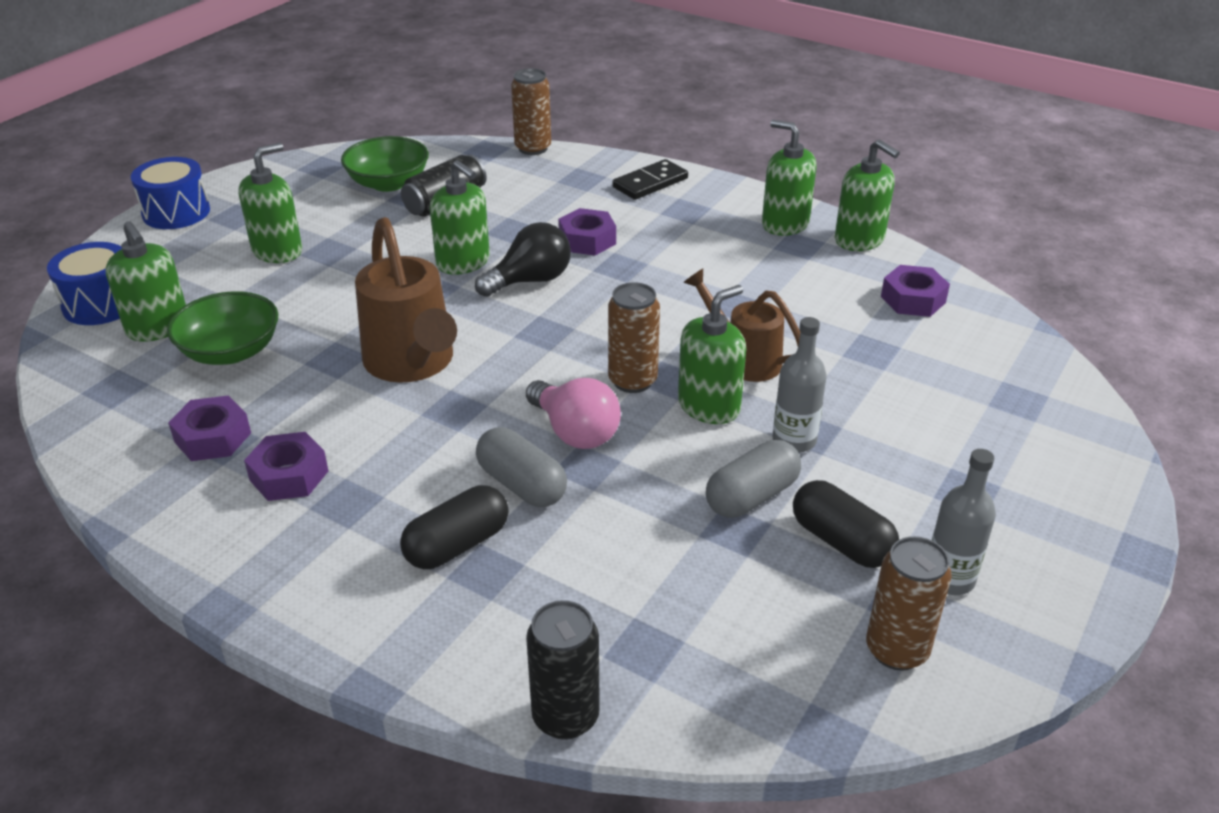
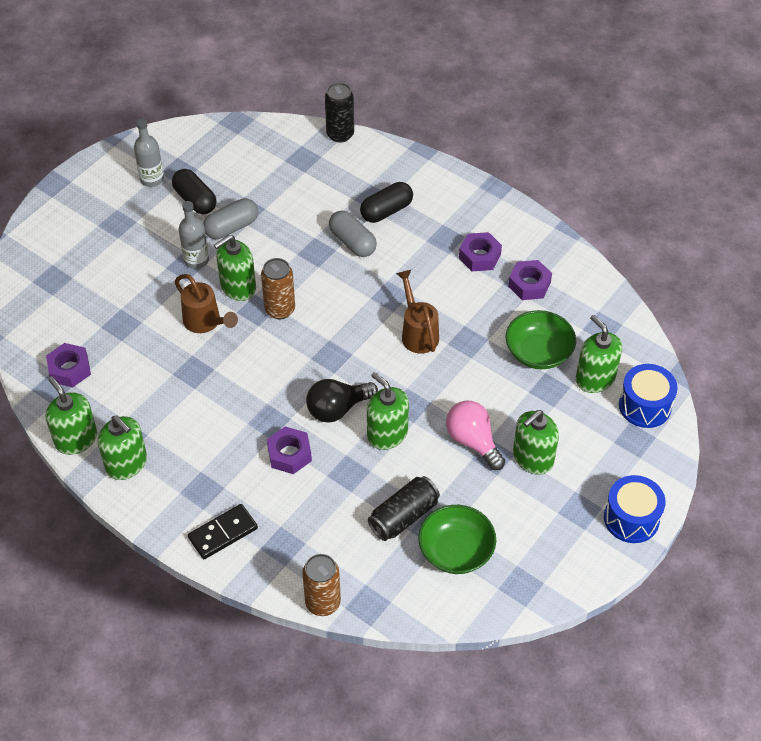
camera: 175 degrees left, 15 degrees up
(413, 365) = (418, 332): brown watering can -> brown watering can, size x0.64
(575, 432) = (320, 274): pink light bulb -> pink light bulb (473, 441)
(896, 650) = (192, 150): brown can -> none

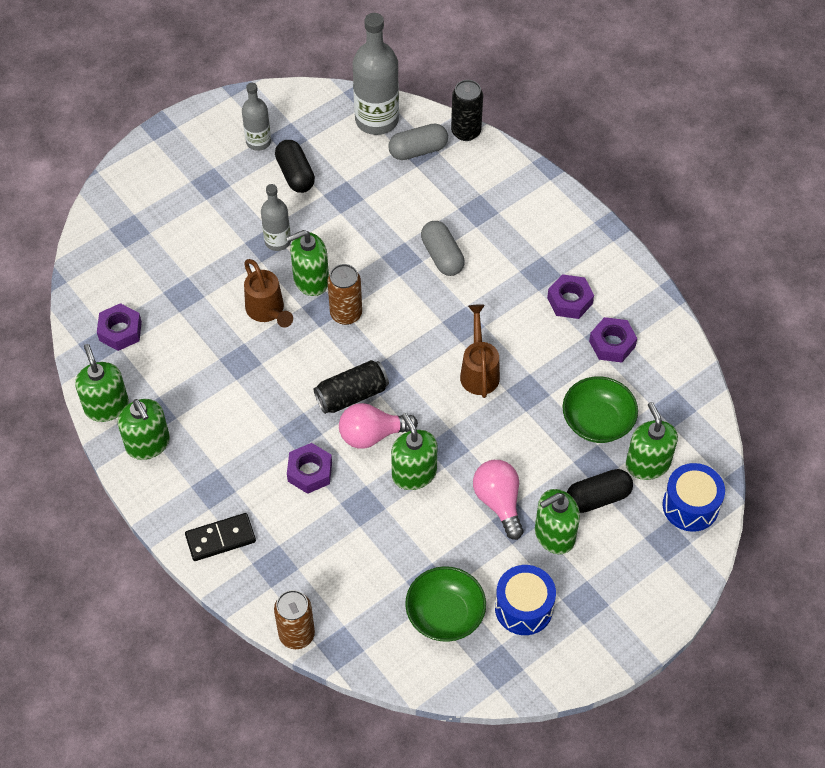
camera: 15 degrees right, 5 degrees up
(231, 227) = (323, 212): grey capsule -> grey capsule (418, 150)
(256, 140) = (377, 120): none -> grey bottle
(337, 409) = (372, 434): black light bulb -> pink light bulb
(386, 211) = (488, 228): black capsule -> black capsule (597, 498)
(404, 516) = (404, 565): black can -> black can (352, 395)
(631, 518) = (635, 624): blue drum -> blue drum (523, 608)

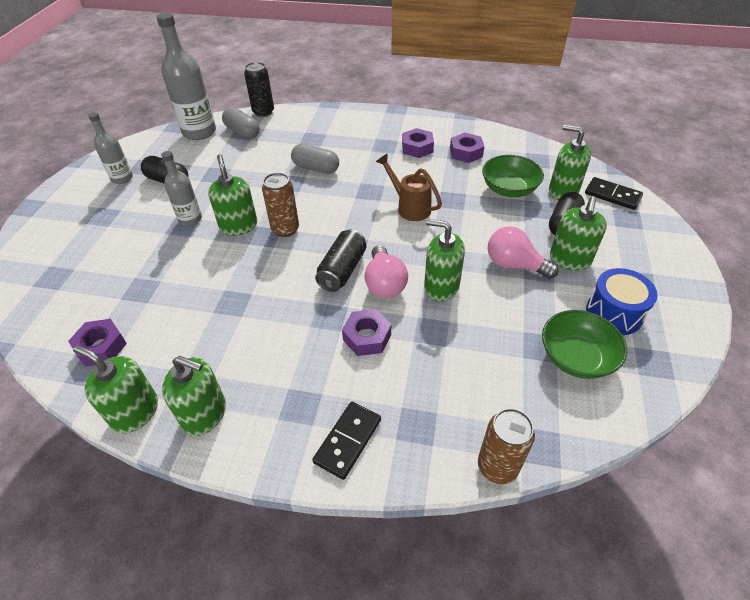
camera: 40 degrees left, 10 degrees down
(267, 312) = (224, 261): brown watering can -> none
(311, 280) = (238, 226): green soap dispenser -> green soap dispenser turned 135 degrees clockwise
(372, 434) = (384, 283): pink light bulb -> pink light bulb turned 45 degrees counterclockwise
(418, 150) = (242, 132): grey capsule -> grey capsule turned 75 degrees counterclockwise
(690, 506) = (612, 195): blue drum -> black domino

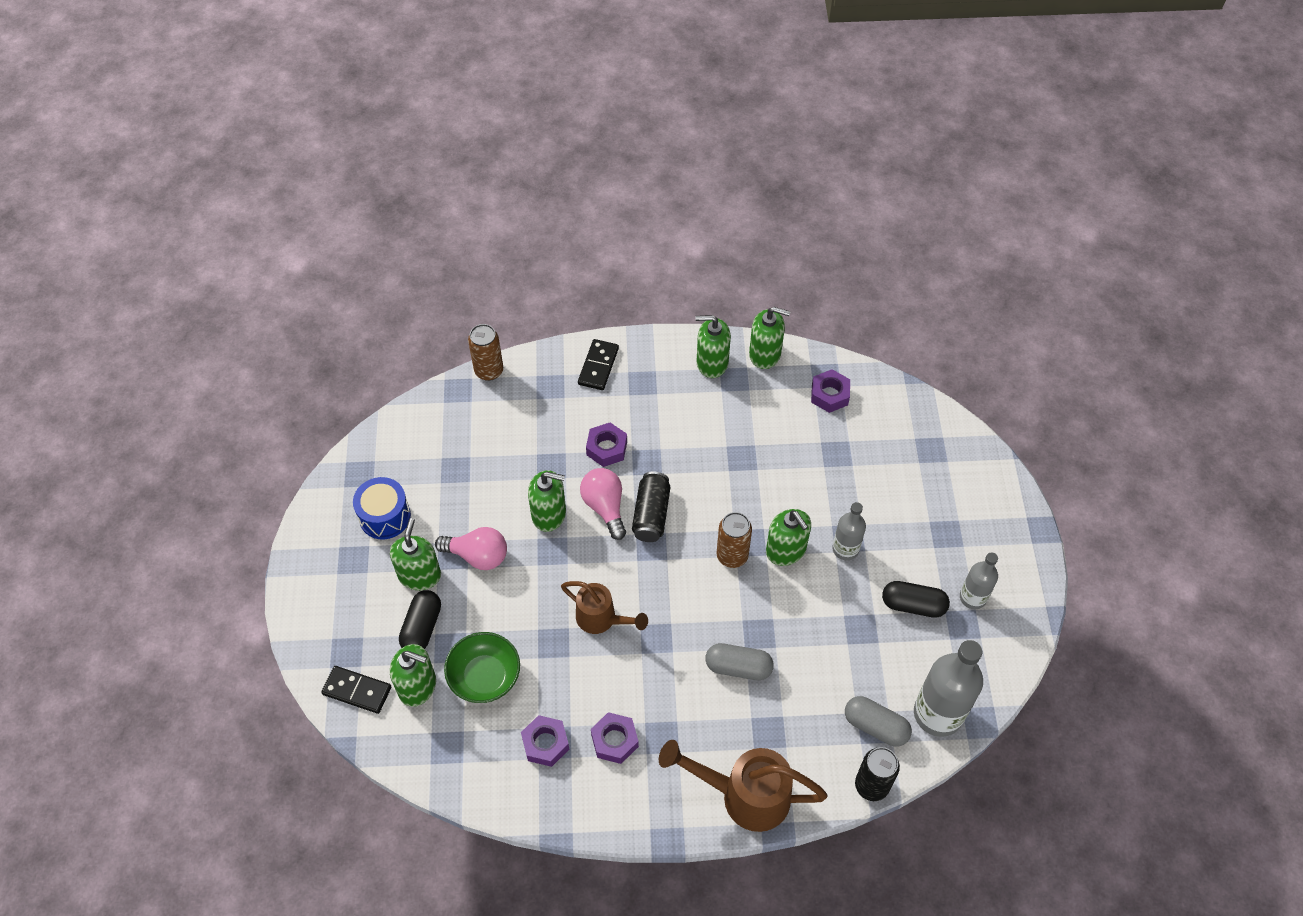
camera: 165 degrees right, 10 degrees up
(342, 118) = (743, 795): none -> brown watering can
(576, 357) = (425, 465): green bowl -> none

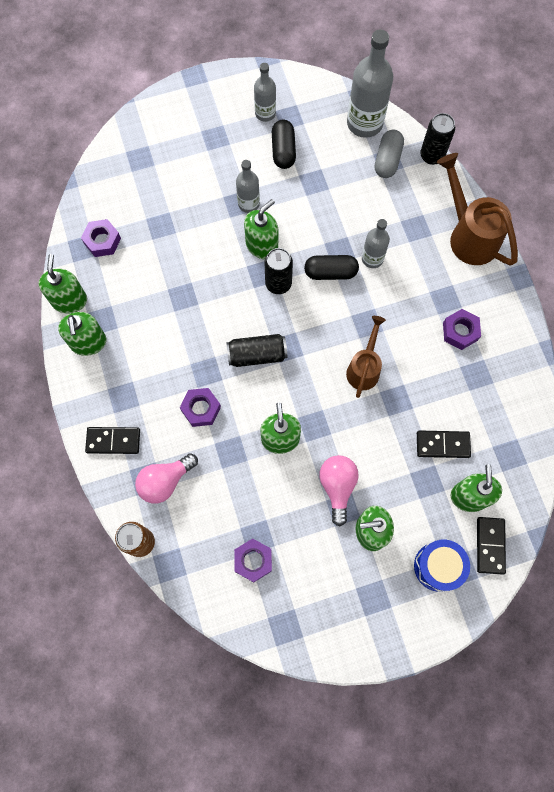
camera: 105 degrees left, 15 degrees up
(385, 516) = (323, 585): blue drum -> blue drum (438, 566)
(422, 627) = (417, 511): black capsule -> black capsule (330, 272)
(485, 676) = (442, 445): green bowl -> black domino
(545, 743) = (480, 381): purple nut -> purple nut (253, 561)
(605, 507) = (260, 394): pink light bulb -> pink light bulb (165, 481)
(732, 556) = (278, 284): brown can -> black can
(738, 667) = (372, 258): grey capsule -> grey bottle
(743, 795) = (468, 234): brown watering can -> brown watering can turned 150 degrees clockwise

